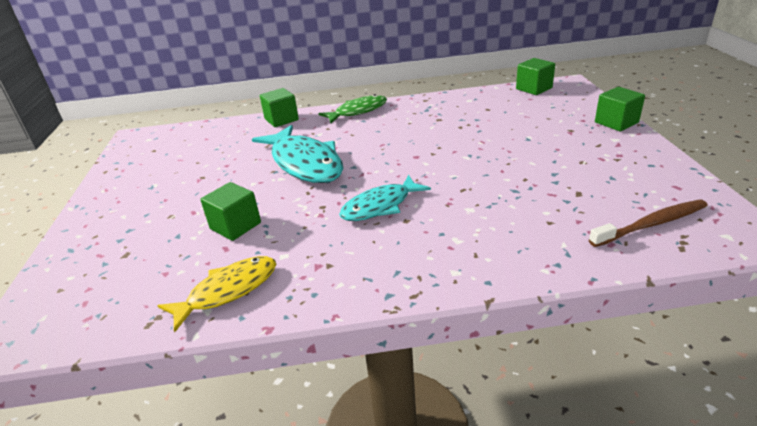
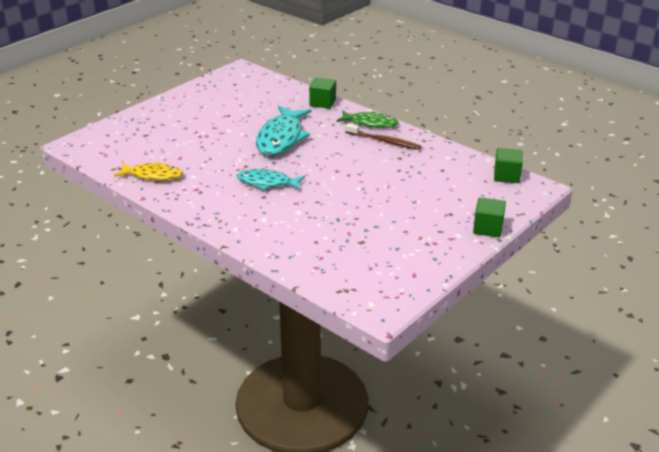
camera: 45 degrees right, 0 degrees up
(235, 226) = (199, 150): green cube -> none
(651, 224) = (353, 275): brown toothbrush -> brown toothbrush (384, 141)

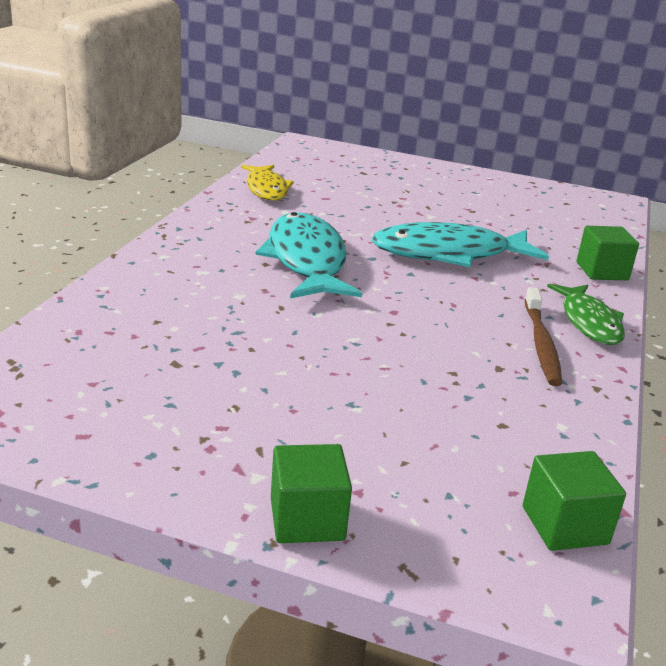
camera: 65 degrees right, 5 degrees down
(267, 183) = (306, 260): turquoise fish -> turquoise fish, size x1.59

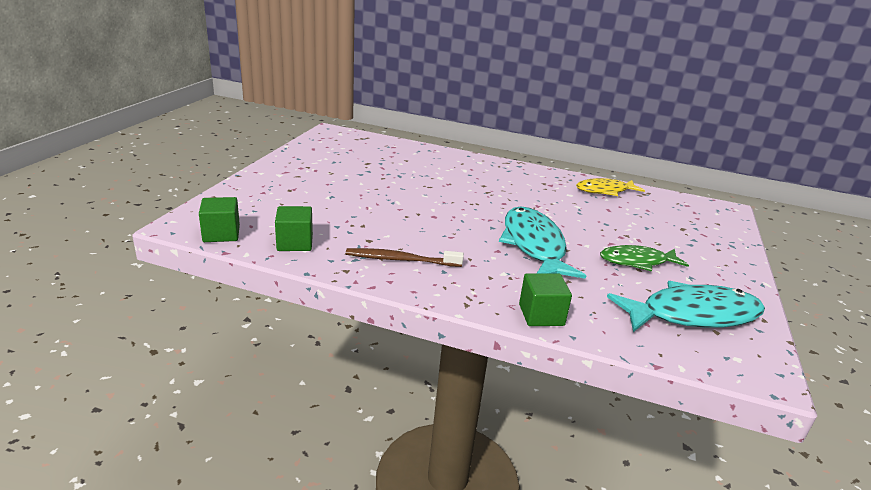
camera: 90 degrees right, 0 degrees up
(306, 260) = (493, 196): turquoise fish -> turquoise fish (692, 315)
(307, 519) = (248, 181): green cube -> green cube (295, 243)
(589, 322) = (438, 286): green fish -> green fish (637, 261)

